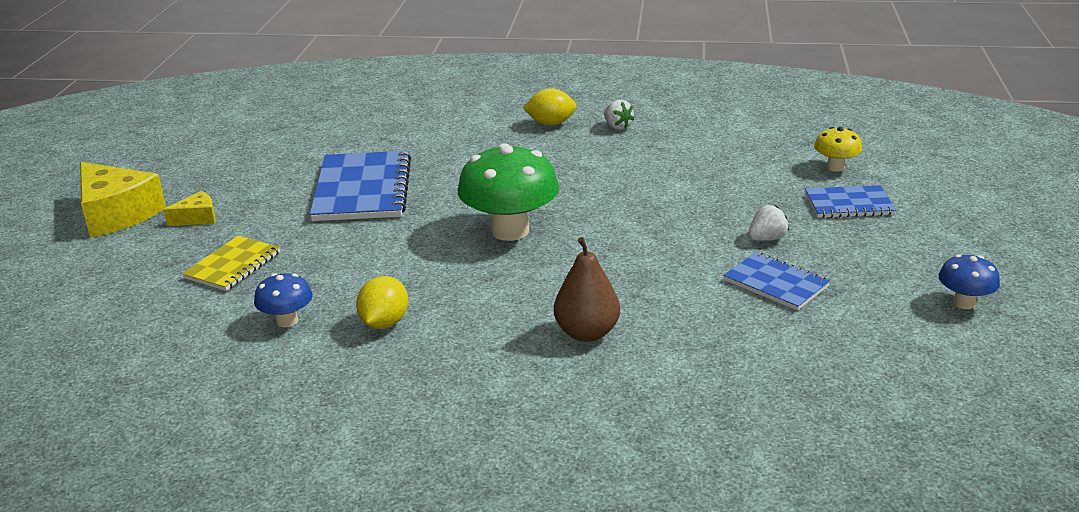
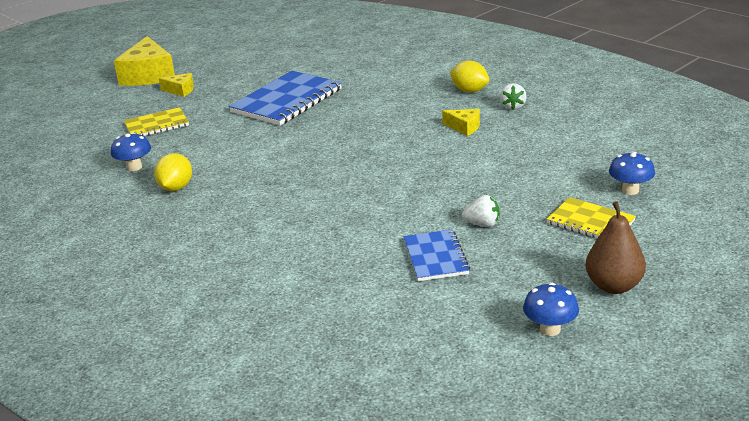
camera: 40 degrees right, 0 degrees up
(384, 323) = (176, 188): yellow lemon -> yellow lemon turned 45 degrees counterclockwise
(510, 231) = (327, 157): green mushroom -> none
(587, 333) = (268, 239): brown pear -> brown pear (614, 286)
(603, 159) = (464, 127): none -> yellow cheese
(835, 167) = (630, 190): yellow mushroom -> blue mushroom
(849, 204) = (590, 222): blue notebook -> yellow notebook

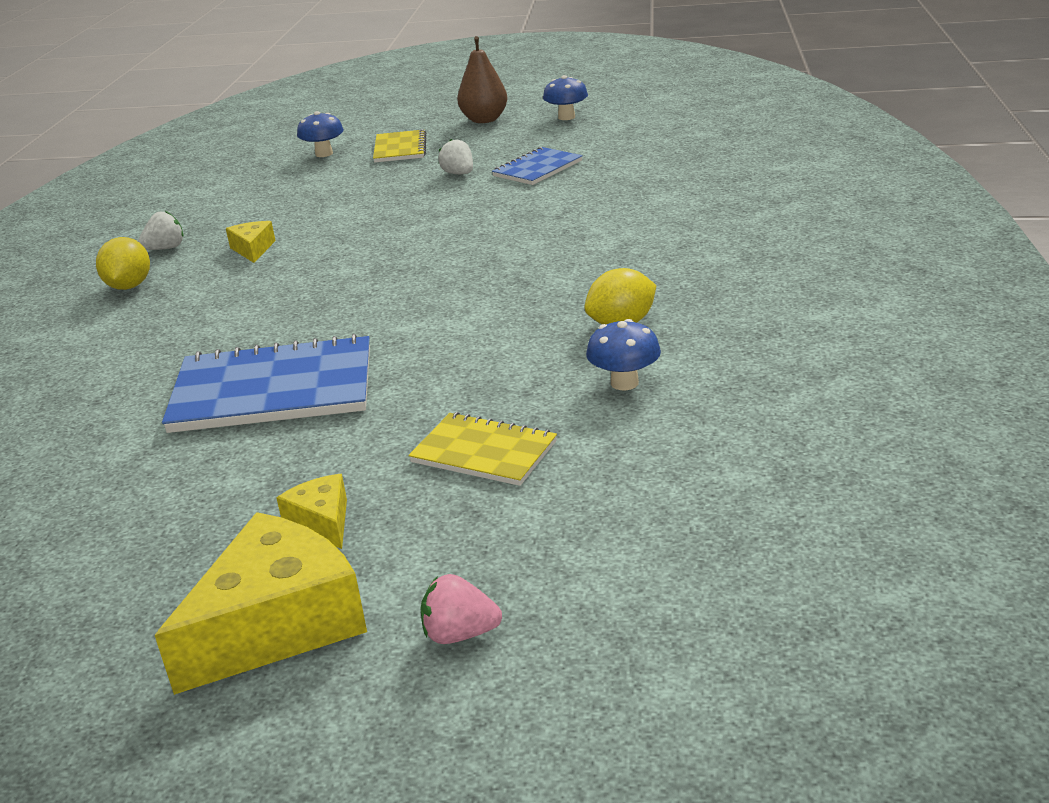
camera: 130 degrees left, 0 degrees up
(89, 96) = (460, 634): none -> pink strawberry

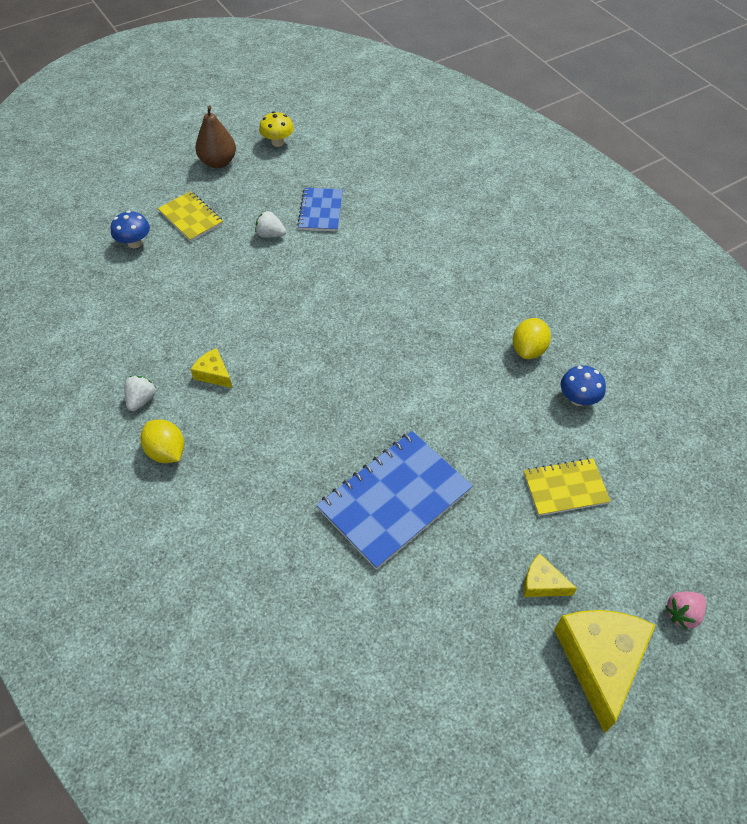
camera: 40 degrees left, 25 degrees up
(566, 117) = (278, 142): blue mushroom -> yellow mushroom

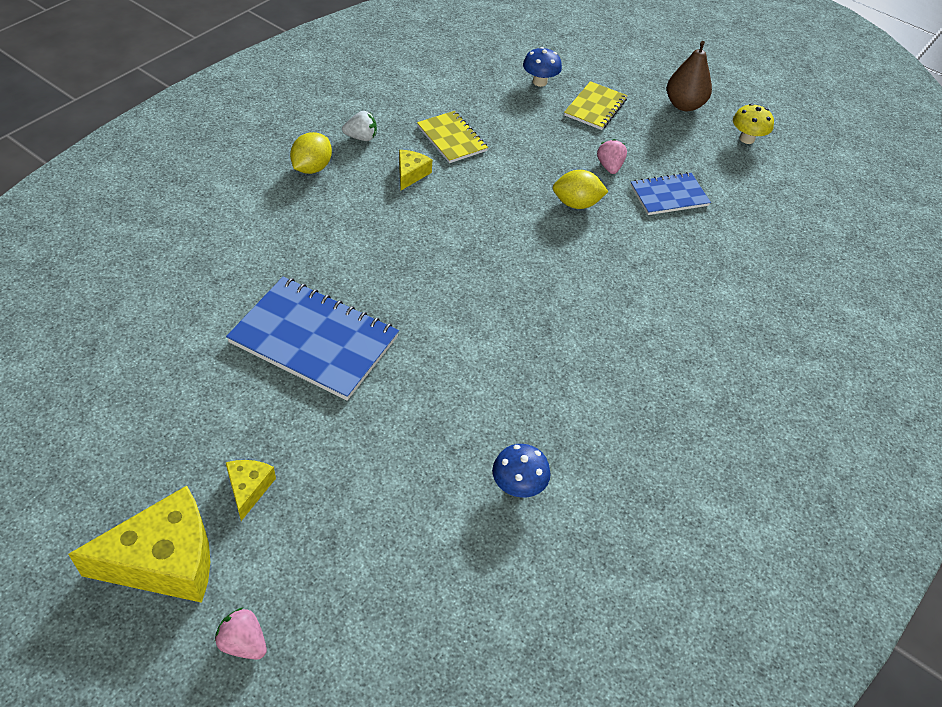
camera: 65 degrees right, 5 degrees down
(270, 234) = (609, 167): white strawberry -> pink strawberry
(528, 349) = (569, 422): yellow lemon -> yellow lemon (576, 204)
(565, 488) = (381, 492): yellow notebook -> yellow notebook (452, 138)

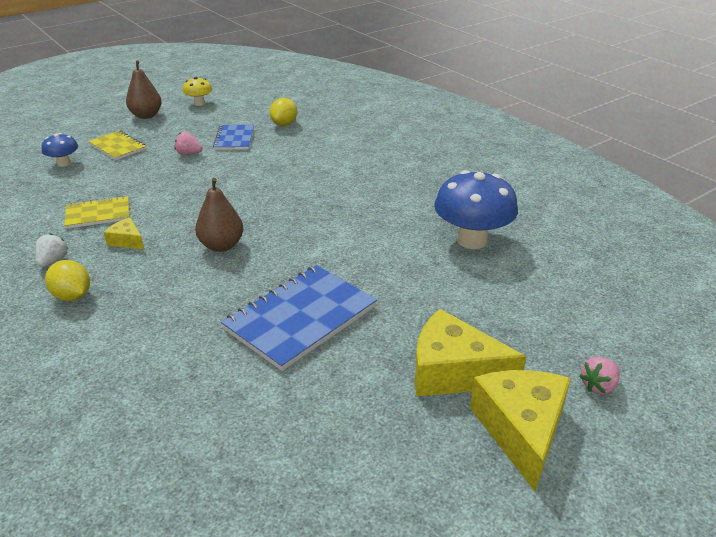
camera: 70 degrees left, 15 degrees down
(249, 489) = (453, 372): yellow cheese -> yellow cheese, size x2.05
(425, 246) = (221, 246): none -> brown pear
(518, 486) = (472, 240): blue mushroom -> blue mushroom, size x1.97
(576, 204) = (218, 173): yellow lemon -> yellow lemon (284, 124)

